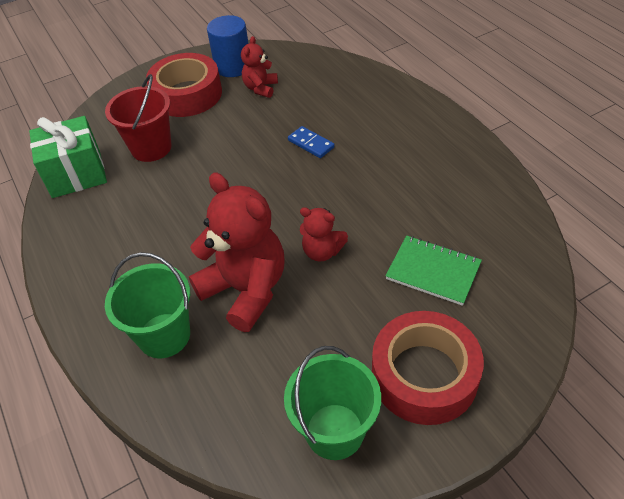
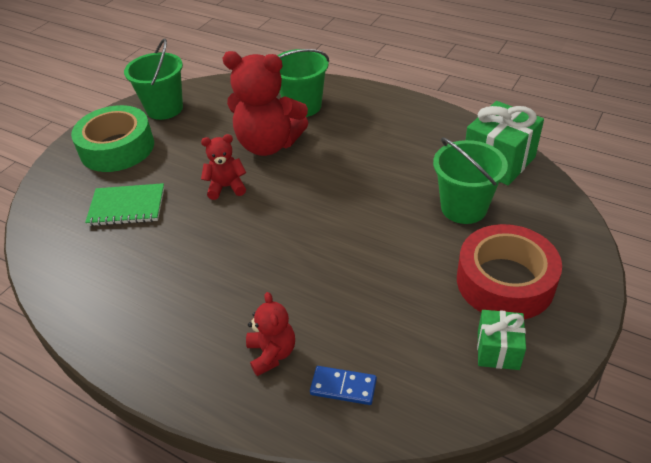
camera: 150 degrees right, 5 degrees down
(151, 148) = (463, 208): red bucket -> green bucket
(233, 67) = (498, 350): blue cylinder -> green gift
(260, 88) = (425, 328): red teddy bear -> red teddy bear (272, 353)
(311, 144) = (303, 277): blue domino -> blue domino (343, 387)
(424, 375) = (117, 148): red tape -> green tape

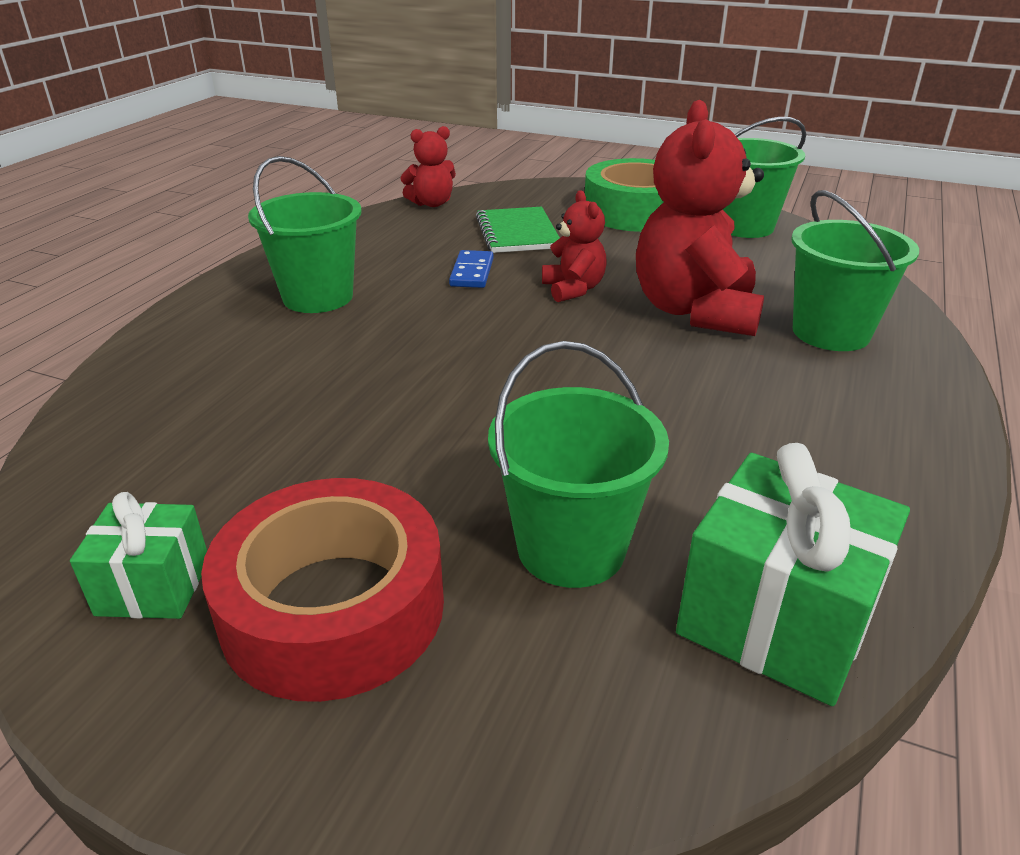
camera: 80 degrees right, 10 degrees down
(196, 314) = (318, 297): none -> green bucket
(272, 353) = (234, 354): red teddy bear -> red teddy bear (432, 203)
(343, 387) = (151, 414): blue domino -> blue domino (472, 272)

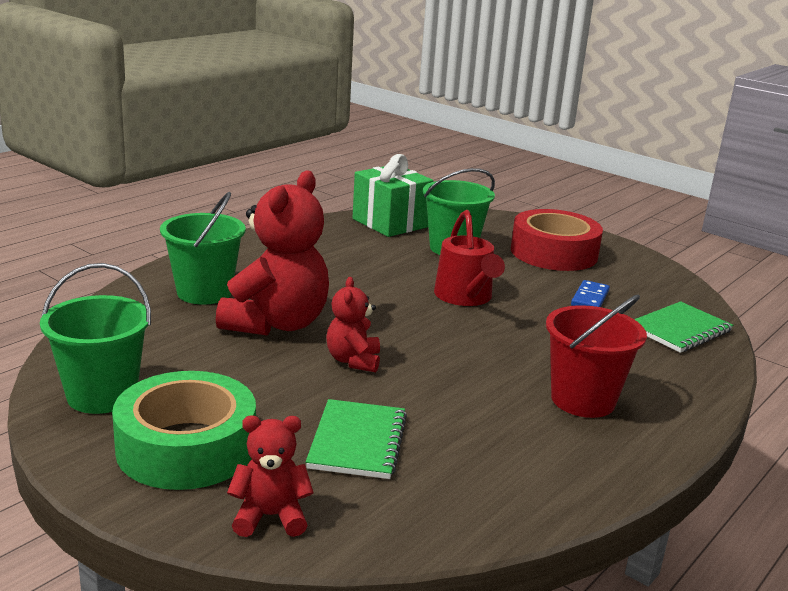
camera: 165 degrees left, 10 degrees down
(136, 425) = (679, 330): none -> green notebook
(153, 587) = (629, 270): green gift -> none
(318, 297) = (583, 400): green bucket -> red bucket
(432, 203) = (439, 530): red teddy bear -> red teddy bear (270, 516)
(472, 272) = (434, 397): blue domino -> blue domino (590, 298)
(489, 409) = (465, 297): none -> red watering can

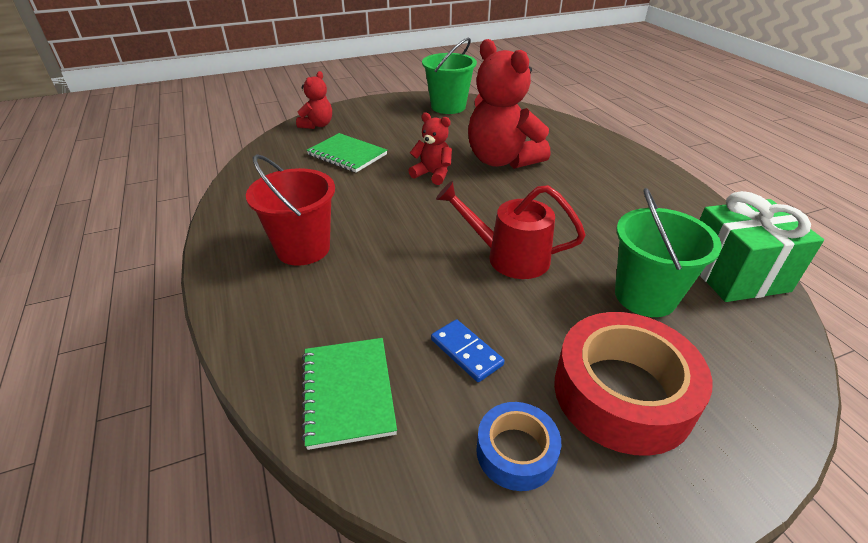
camera: 120 degrees right, 15 degrees up
(186, 447) = (386, 117): green tape -> none
(204, 292) = (563, 146): green bucket -> none
(635, 276) = (516, 452): none -> blue tape

